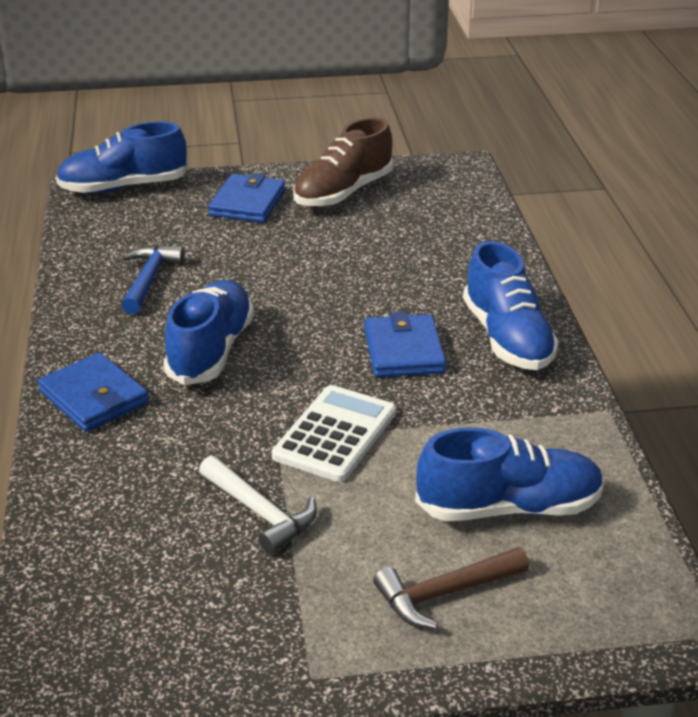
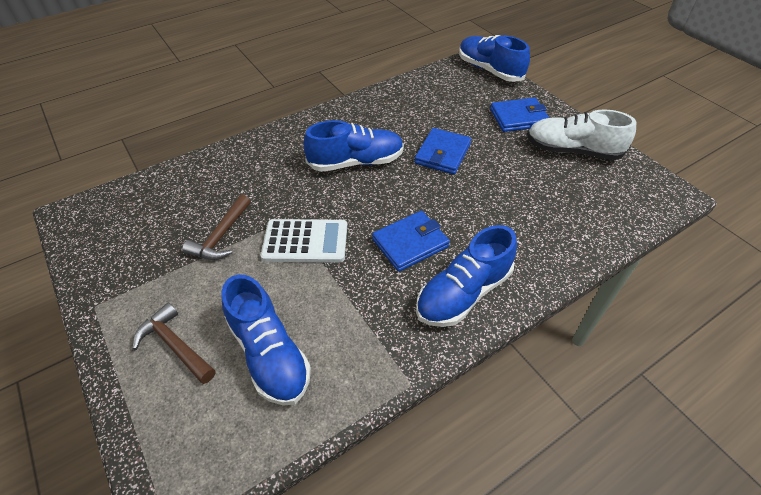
camera: 65 degrees right, 15 degrees up
(94, 397) = (290, 139): blue wallet -> blue wallet (442, 154)
(149, 280) = (407, 114): blue hammer -> none
(260, 512) = (221, 236): white hammer -> brown hammer
(343, 193) = (572, 151): brown shoe -> white shoe

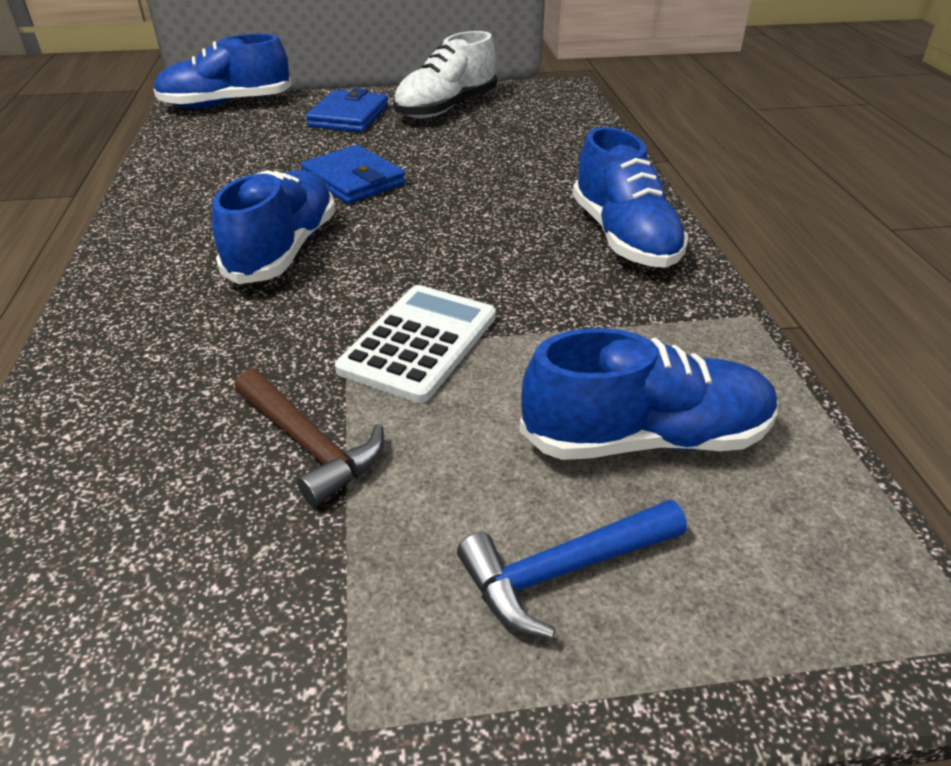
camera: 65 degrees left, 10 degrees down
(175, 345) = (563, 570): brown hammer -> blue hammer
(410, 243) = (505, 250): blue wallet -> none

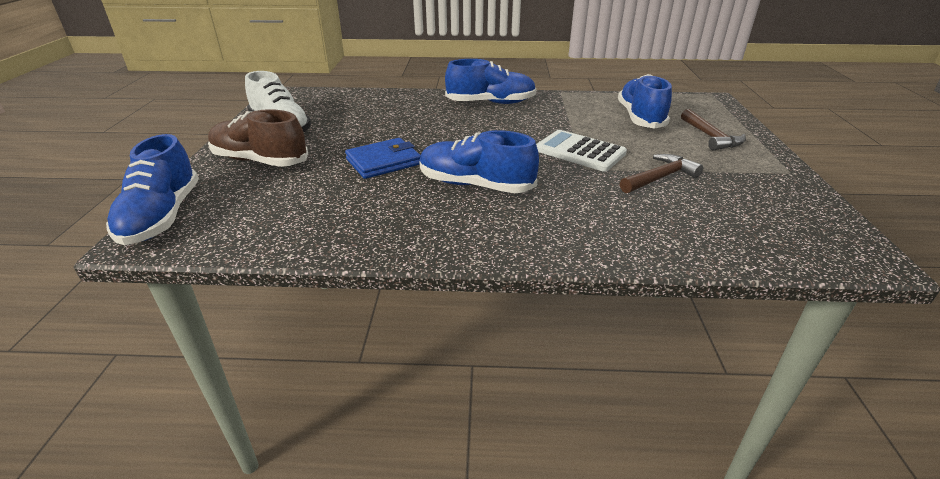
camera: 80 degrees left, 5 degrees down
(348, 116) = (260, 161): blue wallet -> brown shoe
(563, 570) = (710, 137): blue hammer -> brown hammer

